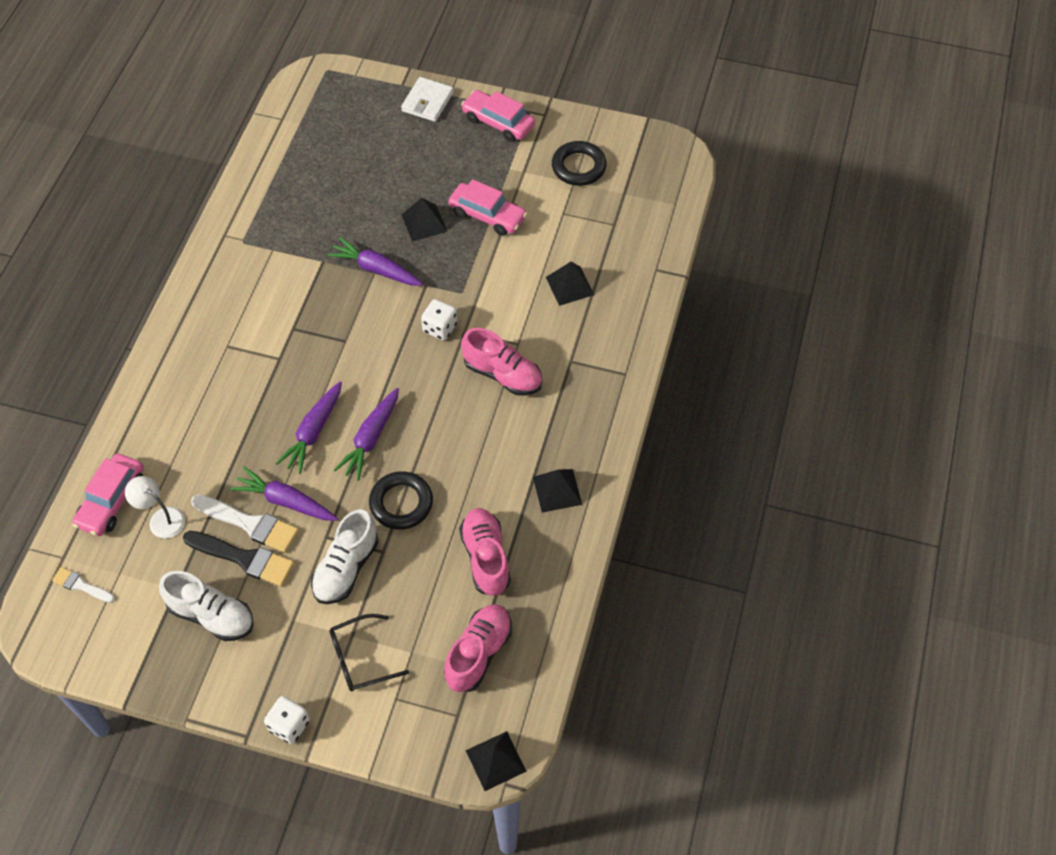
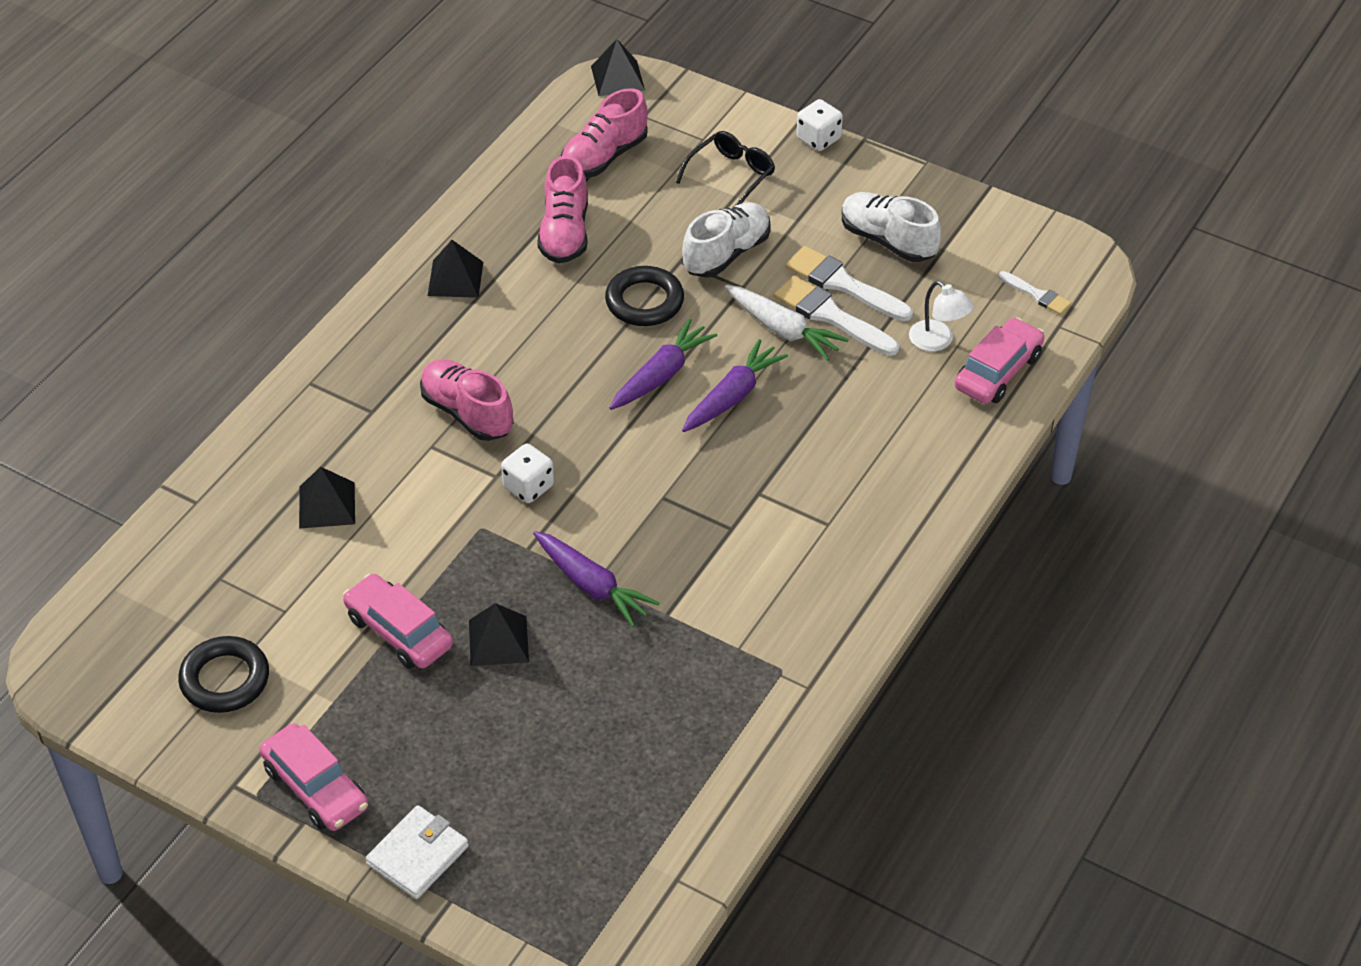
camera: 165 degrees left, 10 degrees down
(244, 558) = (843, 284): black brush -> white brush
(286, 501) = (783, 330): purple carrot -> white carrot
(360, 658) = (731, 175): black glasses -> black glasses turned 45 degrees counterclockwise

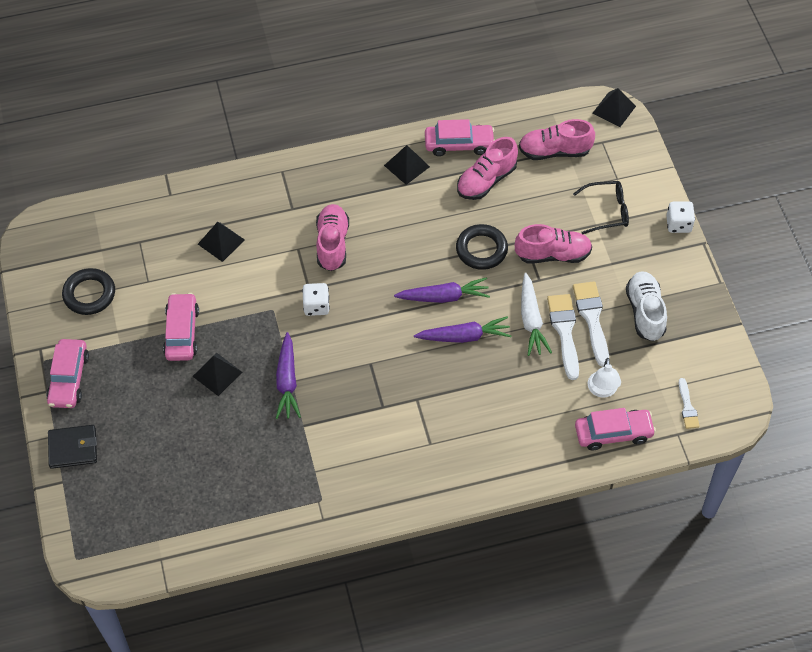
camera: 45 degrees right, 10 degrees up
(418, 855) = (73, 448): white wallet -> black wallet
(489, 219) = (459, 144): none -> pink car
(726, 253) = (553, 254): white shoe -> pink shoe

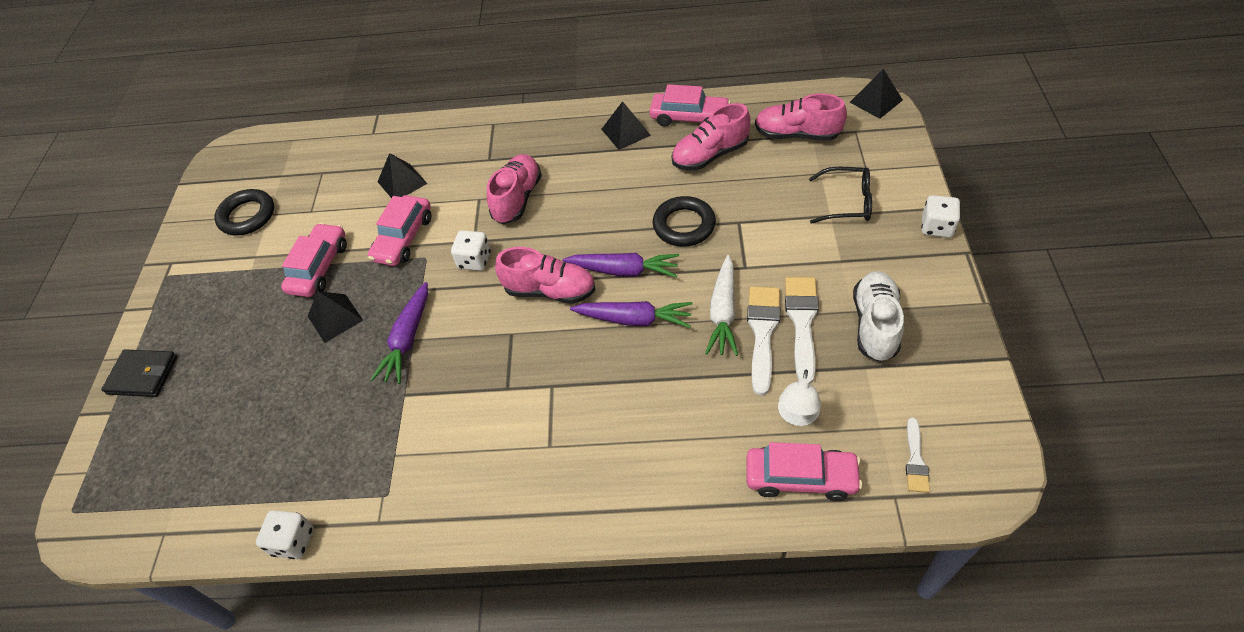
camera: 20 degrees right, 5 degrees down
(69, 379) = (181, 298): pink car -> pink car (403, 238)
(265, 544) = (293, 541): none -> white dice
(553, 254) = (769, 241): pink shoe -> pink shoe (550, 290)

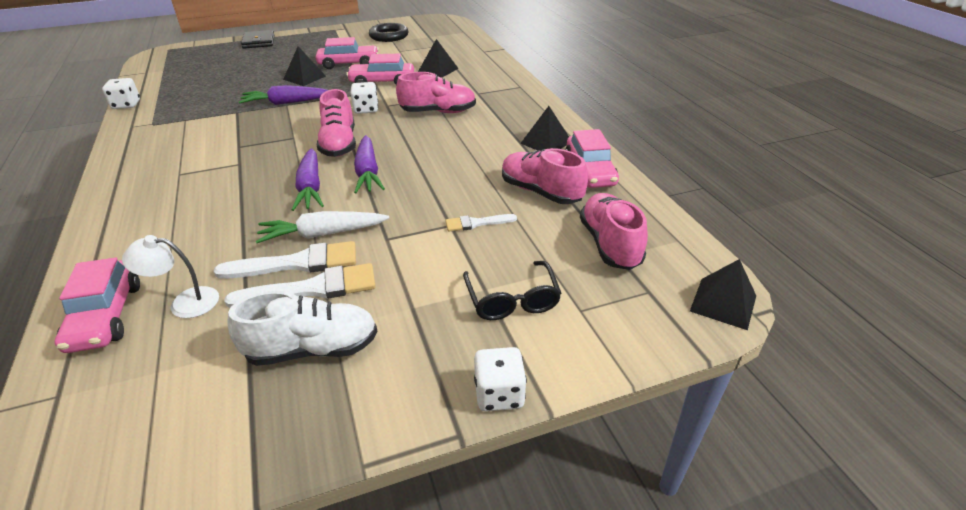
camera: 65 degrees right, 15 degrees down
(684, 225) = (434, 193): black ring -> none
(915, 460) = (102, 410): white brush -> white brush (476, 223)

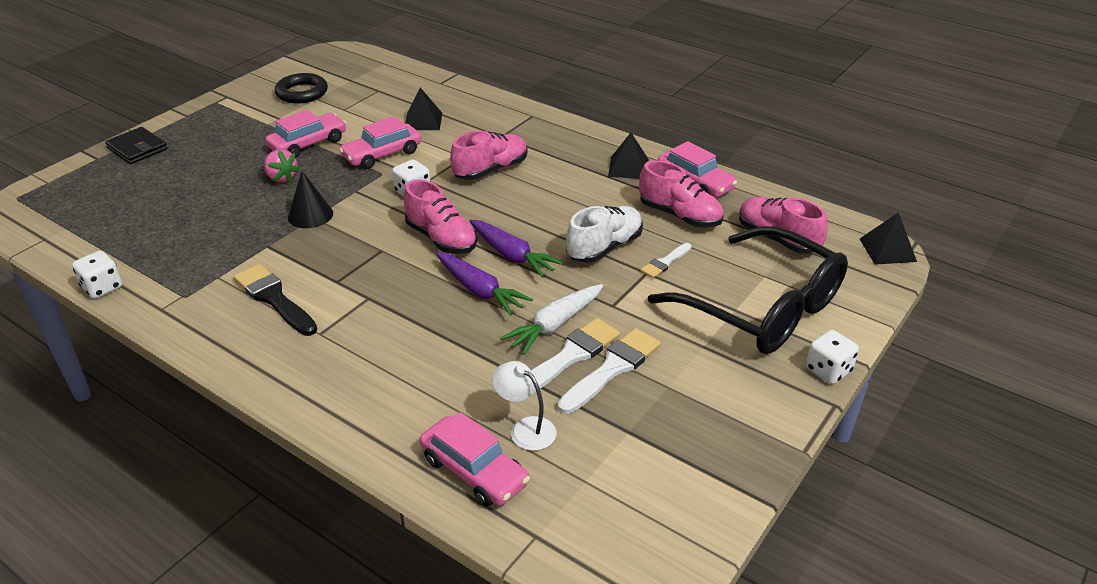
camera: 35 degrees left, 0 degrees up
(185, 303) = (525, 428): white lamp -> white lamp turned 75 degrees clockwise
(190, 143) = (274, 298): none -> black brush
(286, 103) = (310, 215): purple carrot -> black cone
(304, 77) = (281, 178): black pyramid -> pink strawberry
(313, 349) = (675, 407): white shoe -> white shoe (604, 247)
(512, 300) = (762, 308): black glasses -> black glasses, size x2.12
(540, 192) = (680, 216): pink shoe -> pink shoe turned 150 degrees counterclockwise

